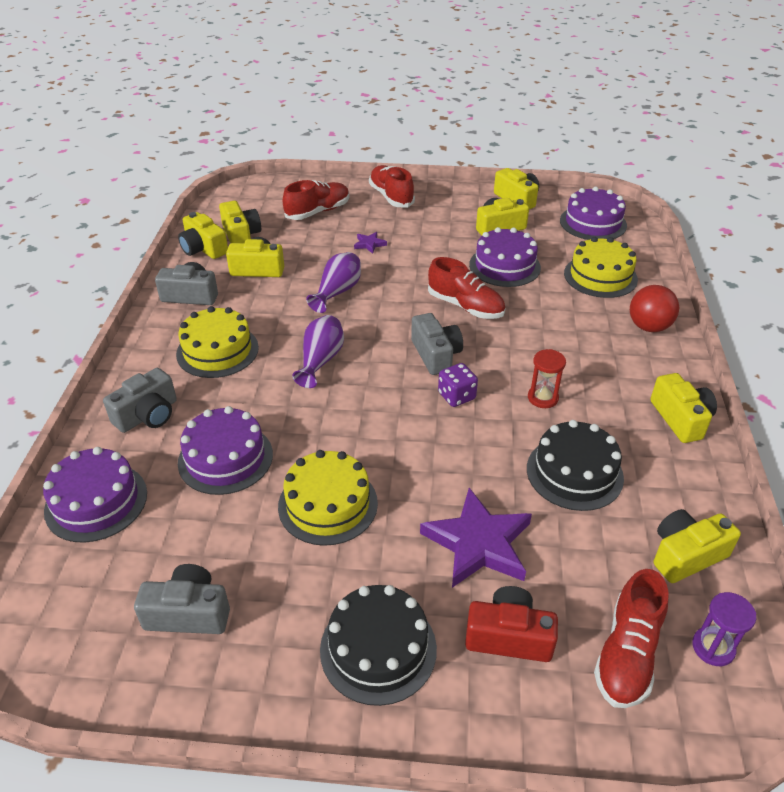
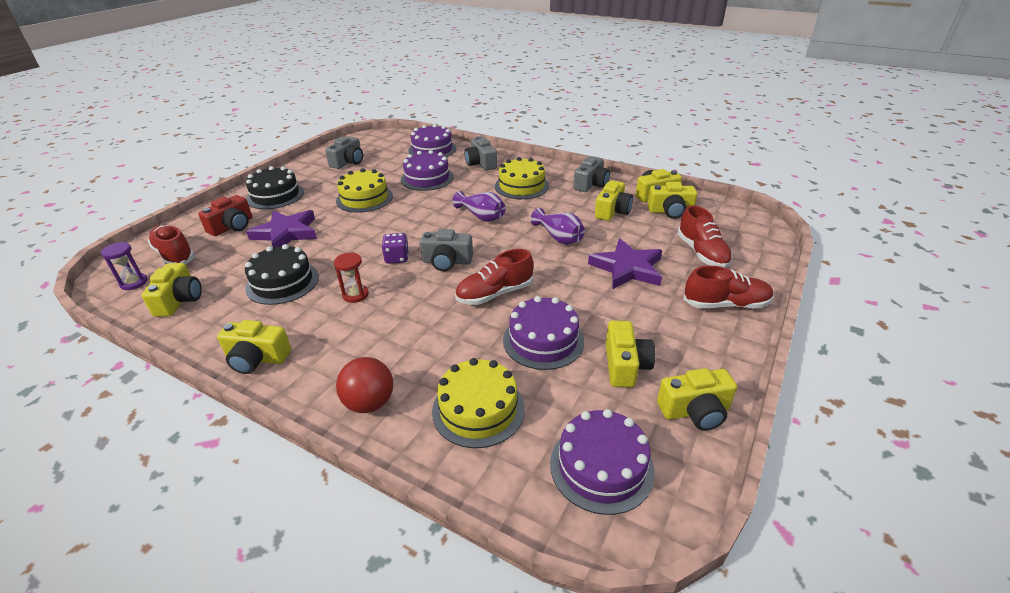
camera: 115 degrees right, 5 degrees down
(369, 244) = (627, 268): purple star -> purple star, size x2.25

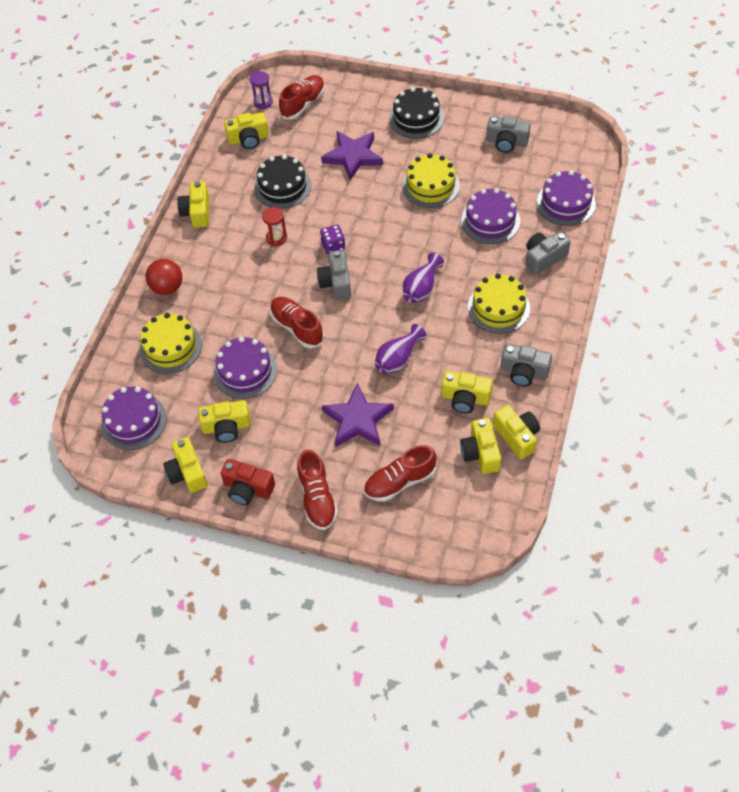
camera: 80 degrees right, 20 degrees up
(232, 226) = (354, 116): red camera -> red camera (248, 488)

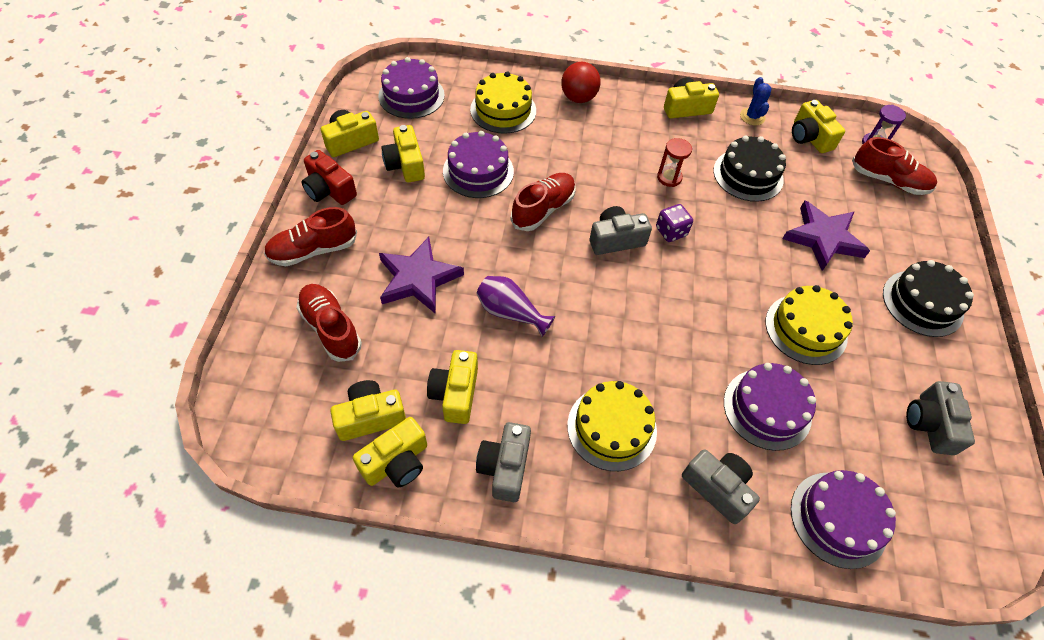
camera: 75 degrees right, 0 degrees up
(217, 170) = (752, 117): none -> blue cactus
(248, 488) = (329, 190): red camera -> red camera turned 60 degrees counterclockwise
(421, 288) = (626, 330): purple vase -> none

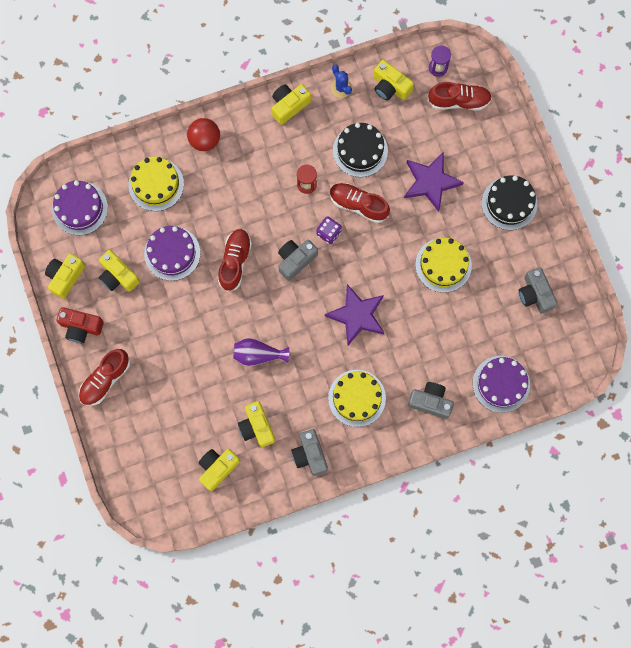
camera: 25 degrees left, 20 degrees up
(331, 328) = (156, 427): red shoe -> red shoe (358, 205)
(396, 462) = (249, 485): yellow camera -> none
(418, 278) = (186, 362): purple star -> purple star (357, 315)
(767, 409) = (439, 336): purple cake -> none

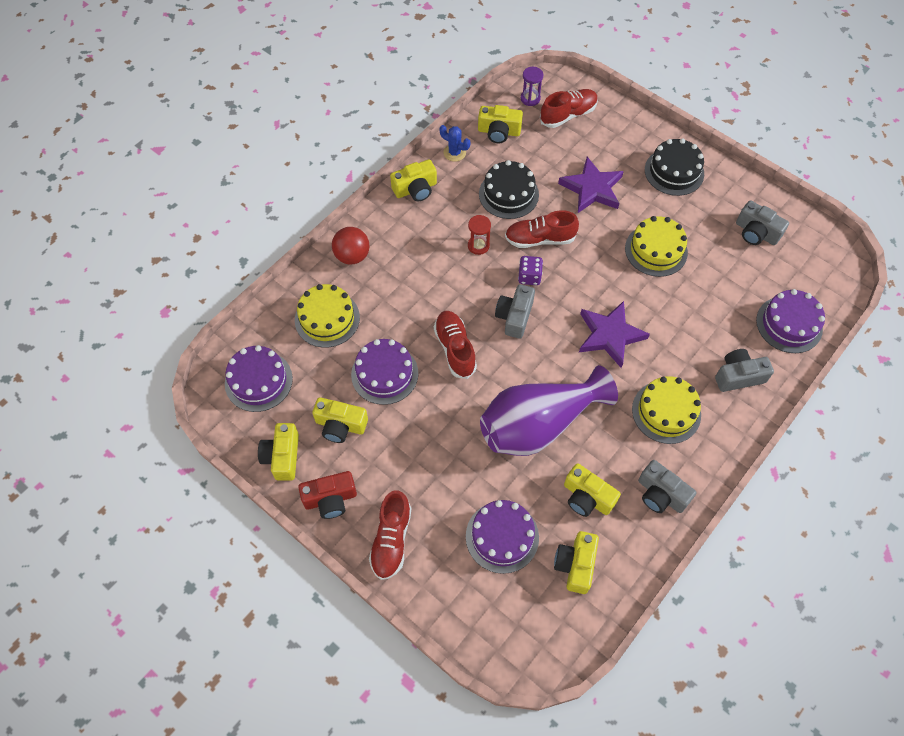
camera: 30 degrees left, 15 degrees down
(180, 420) = (502, 537): none -> purple cake
(258, 355) = (539, 424): purple vase -> purple vase, size x2.04
(289, 106) = (415, 189): yellow camera -> yellow camera turned 135 degrees counterclockwise

